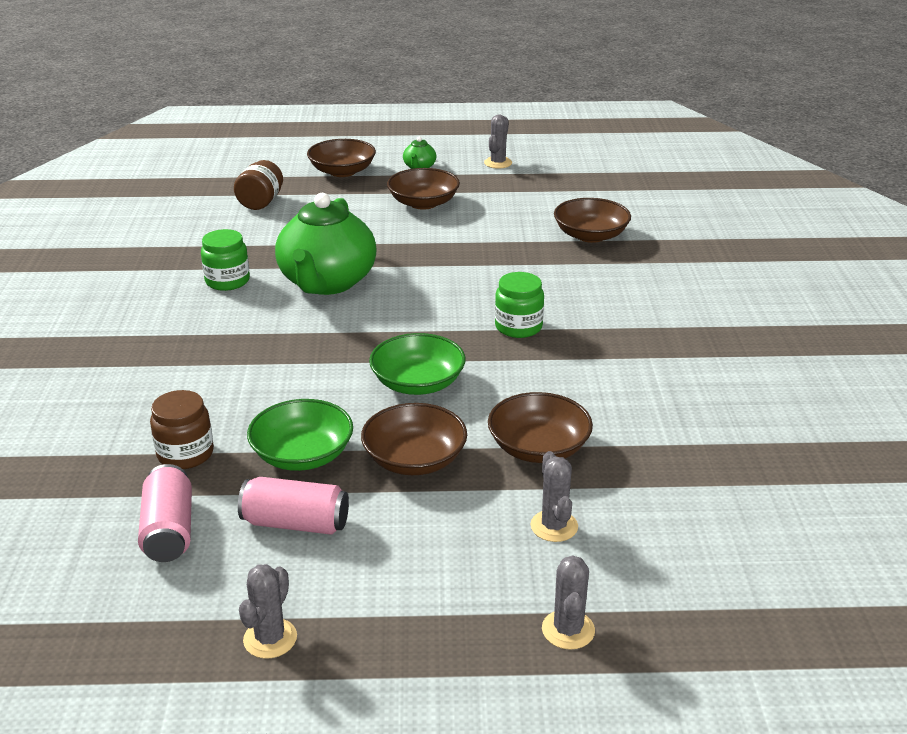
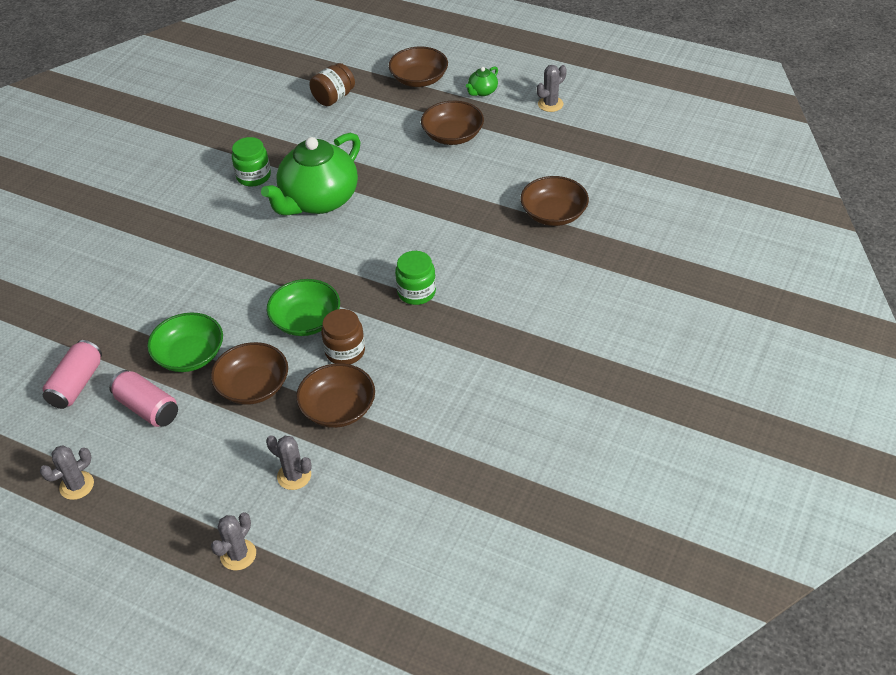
camera: 30 degrees right, 15 degrees up
(185, 454) = (124, 327): brown jar -> brown jar (345, 351)
(554, 526) = (294, 476): grey cactus -> grey cactus turned 75 degrees counterclockwise

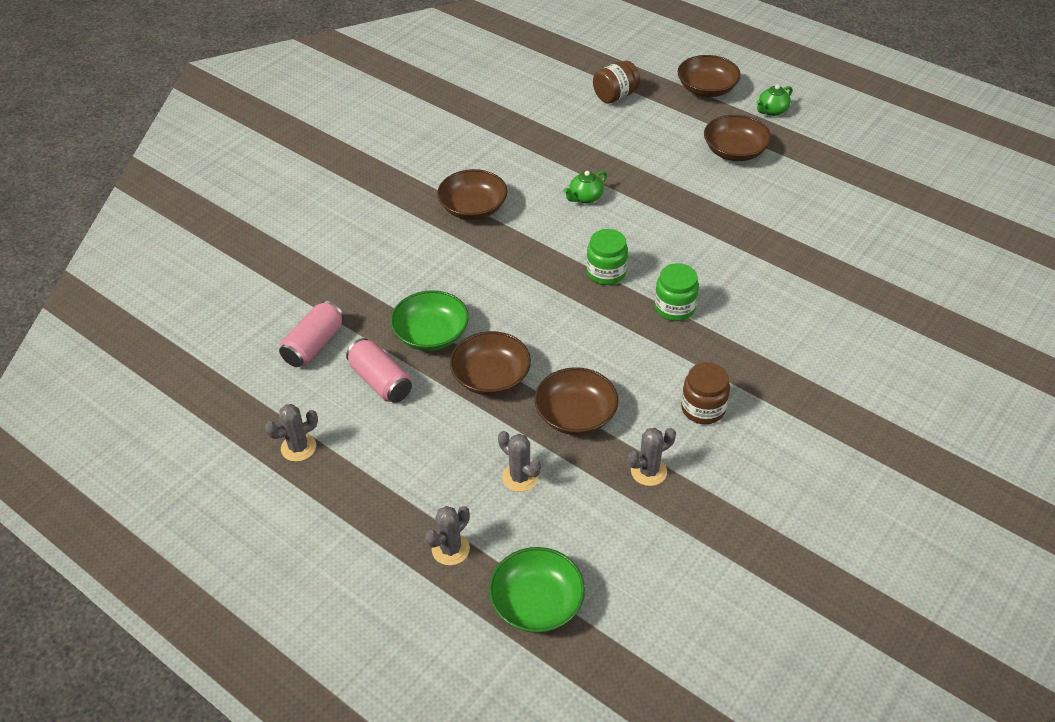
camera: 10 degrees right, 0 degrees up
(253, 176) = (522, 163): green jar -> green jar (606, 272)
(306, 320) = (555, 318): green bowl -> green bowl (537, 603)
(318, 200) = (585, 197): green teapot -> green teapot, size x0.41
(345, 351) = (591, 357): brown jar -> brown jar (703, 408)
(550, 104) = (843, 134): grey cactus -> grey cactus (648, 471)
(553, 214) = (832, 248): brown bowl -> brown bowl (473, 208)

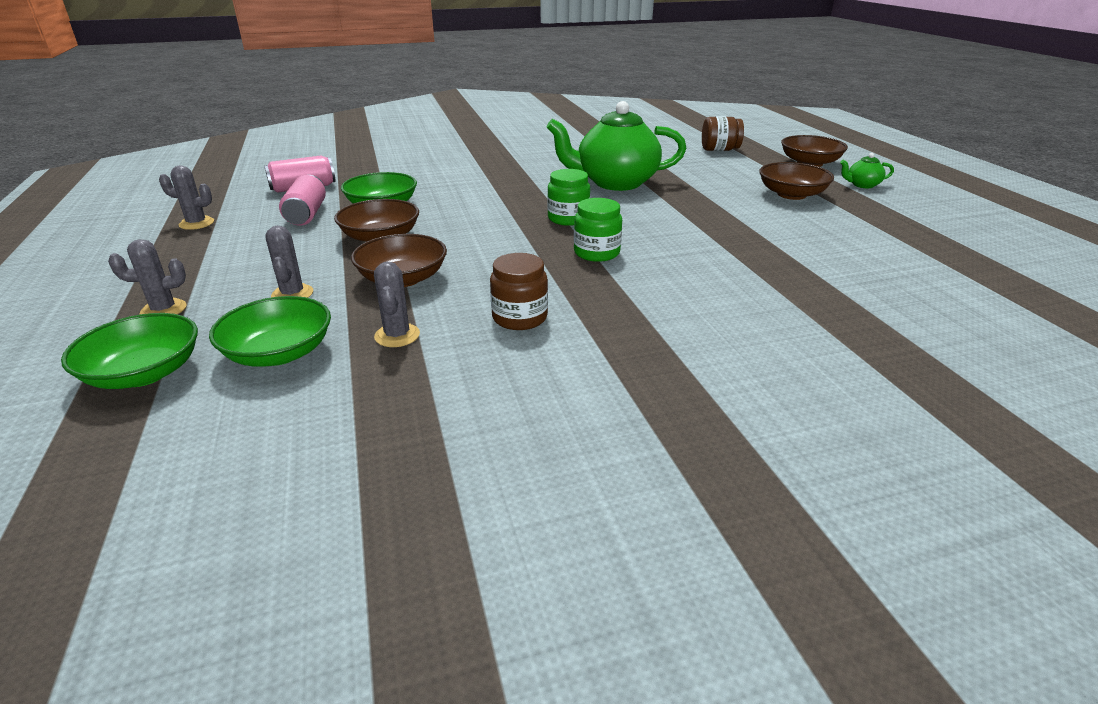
camera: 35 degrees right, 15 degrees down
(473, 208) = (520, 166): brown bowl -> none
(585, 197) = (615, 183): green teapot -> green teapot, size x2.44
(596, 532) = (279, 353): none -> green bowl
(648, 471) = (397, 335): grey cactus -> grey cactus turned 75 degrees clockwise

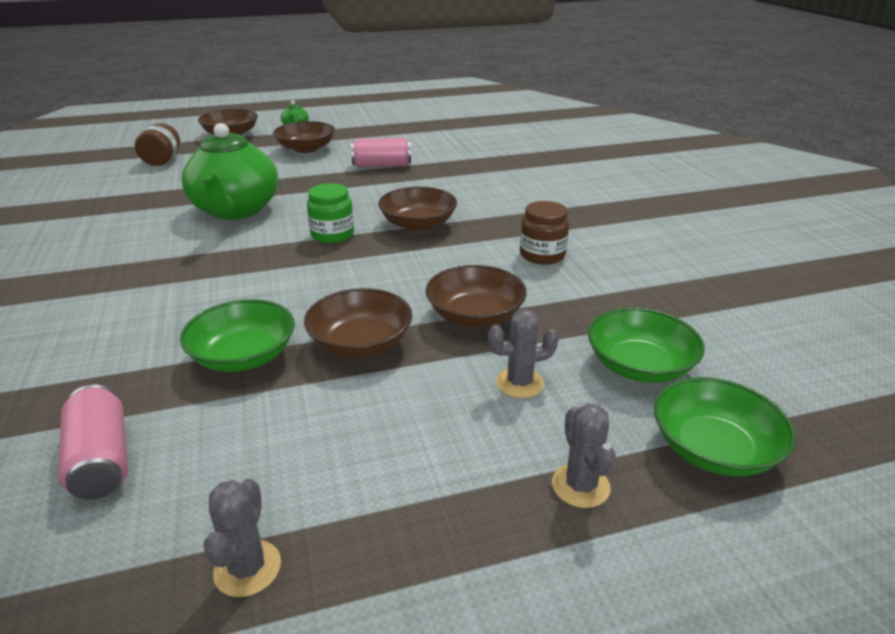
camera: 90 degrees left, 0 degrees up
(306, 214) = (251, 426): pink can -> pink can (382, 165)
(397, 335) = (587, 306): grey cactus -> none
(596, 253) = (418, 224): green jar -> brown bowl

